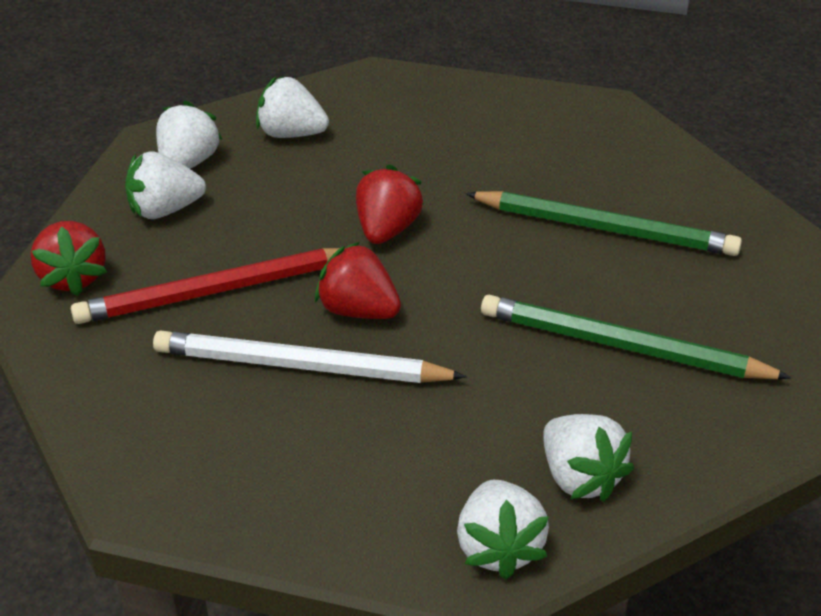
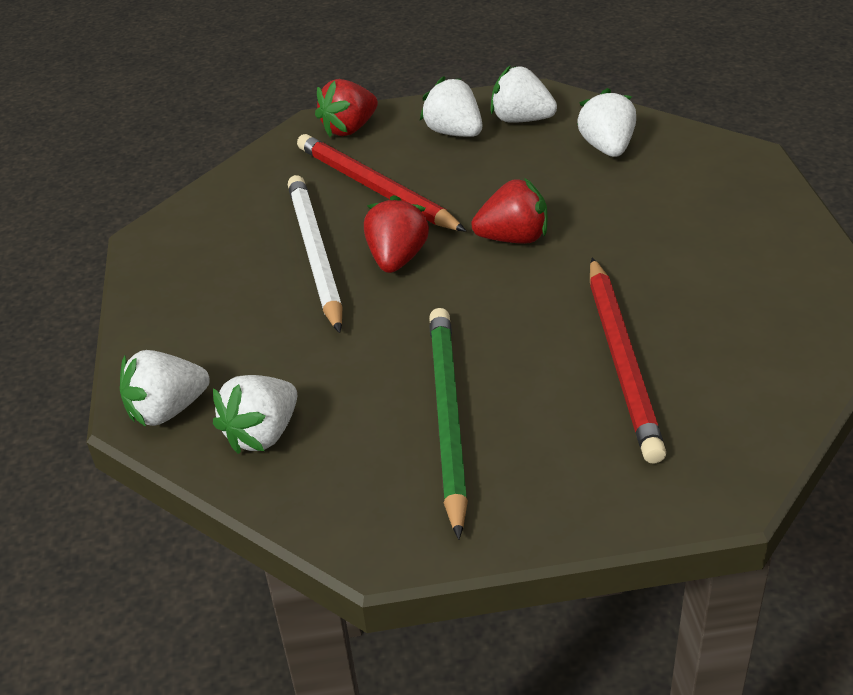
camera: 70 degrees right, 0 degrees up
(188, 163) = (521, 120): white strawberry -> white strawberry turned 150 degrees counterclockwise
(604, 229) = (621, 360): green pencil -> red pencil

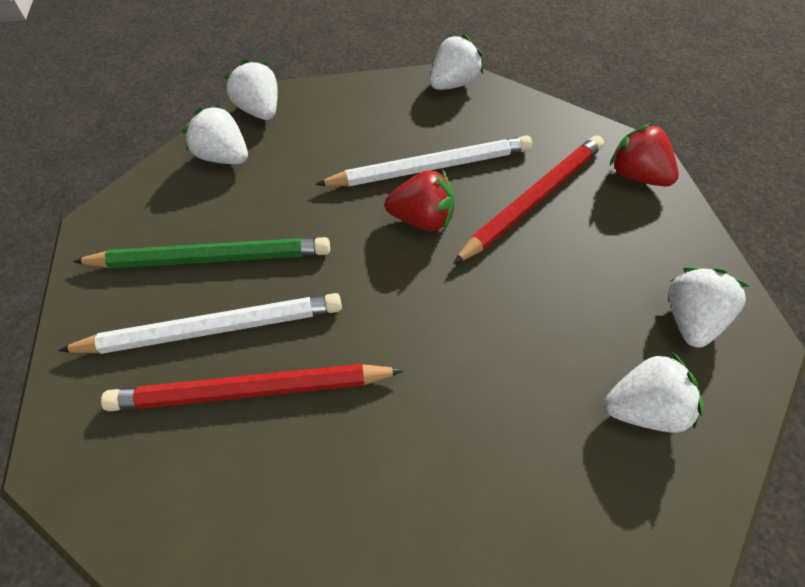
camera: 85 degrees right, 15 degrees up
(454, 133) = (647, 258): white strawberry -> white strawberry (453, 84)
(513, 238) = (453, 307): red strawberry -> none
(550, 400) = (212, 329): none -> white pencil

